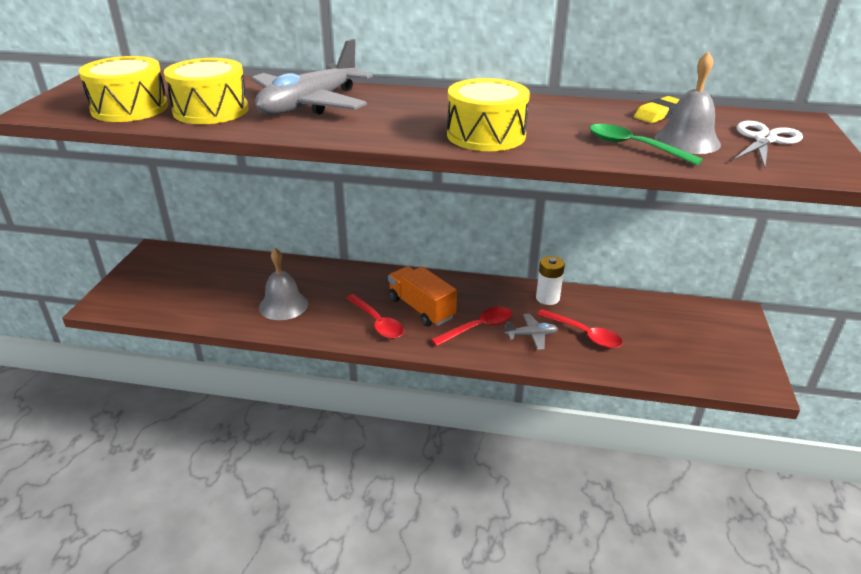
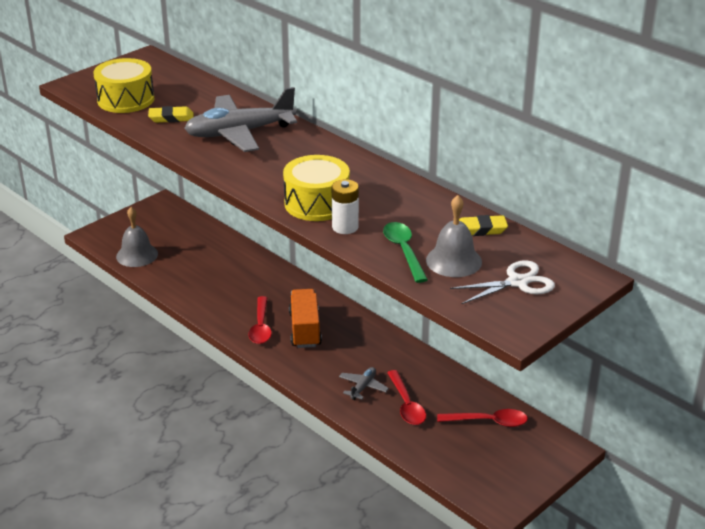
camera: 35 degrees right, 0 degrees up
(211, 110) = (171, 118): yellow drum -> yellow eraser
(283, 305) = (209, 285): grey bell -> grey bell (137, 255)
(478, 327) = (330, 363): red spoon -> red spoon (488, 422)
(531, 336) = (363, 387): grey plane -> grey plane turned 90 degrees counterclockwise
(547, 298) = (415, 364): white battery -> white battery (345, 227)

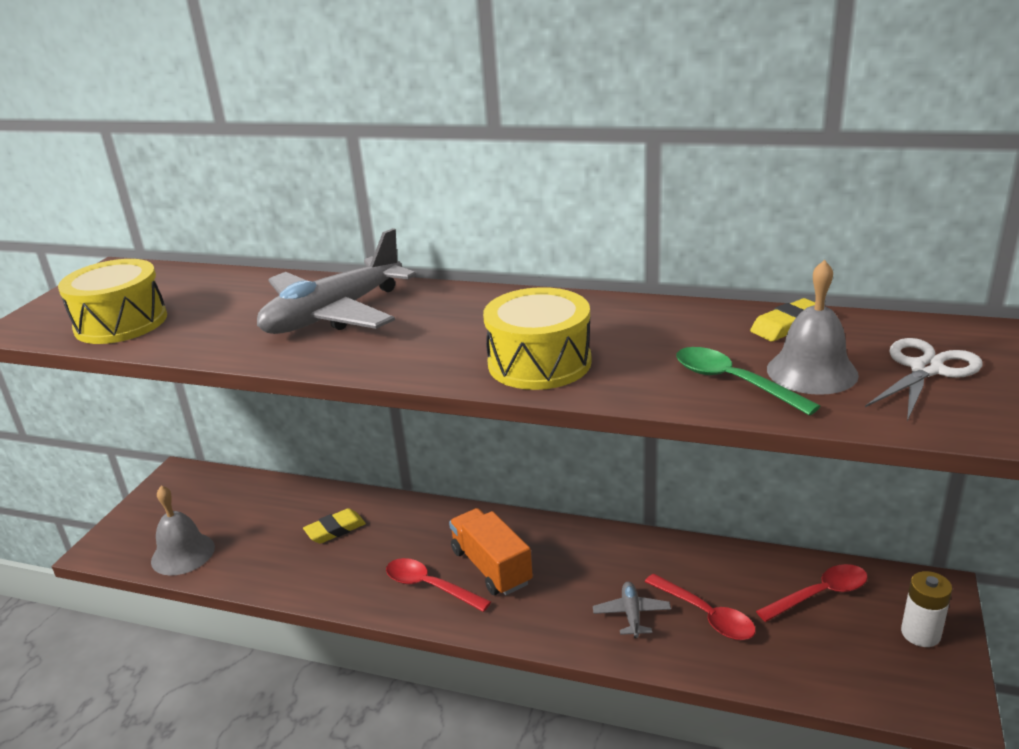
camera: 25 degrees left, 5 degrees down
(171, 118) = (213, 325): yellow eraser -> yellow eraser (335, 530)
(261, 327) = (430, 586): red spoon -> red spoon turned 150 degrees clockwise
(345, 227) = (615, 379): white battery -> white battery (920, 633)

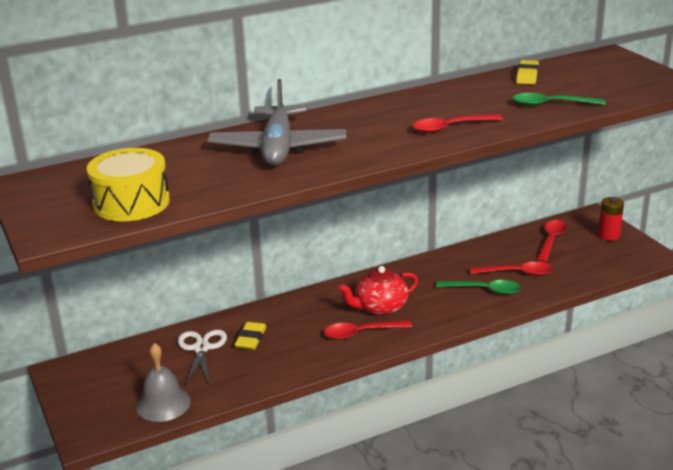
camera: 45 degrees left, 0 degrees up
(491, 567) = (380, 307): orange truck -> red teapot
(539, 363) = (450, 128): yellow drum -> red spoon
(631, 614) = (484, 290): grey plane -> green spoon
(812, 371) = (573, 90): grey bell -> none
(920, 633) = (608, 235): white battery -> red battery
(926, 369) = (612, 74): white scissors -> white scissors (202, 348)

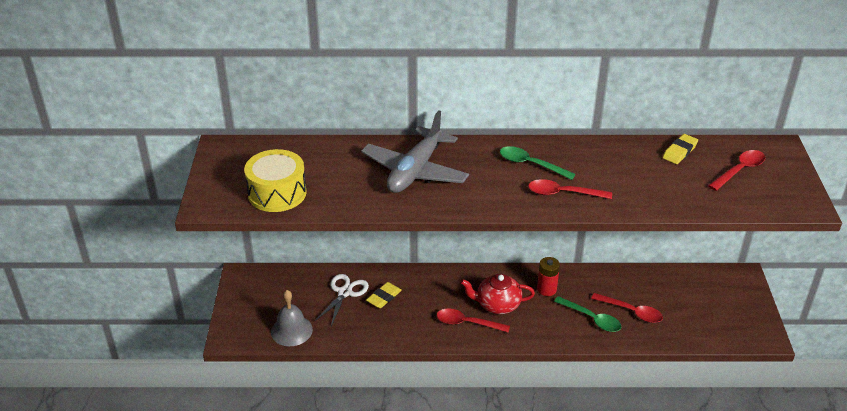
camera: 25 degrees right, 10 degrees up
(551, 104) = (670, 194): green spoon -> green spoon (531, 164)
(551, 240) = (686, 289): red spoon -> red spoon (739, 170)
(608, 235) = (742, 302): red battery -> red battery (546, 289)

